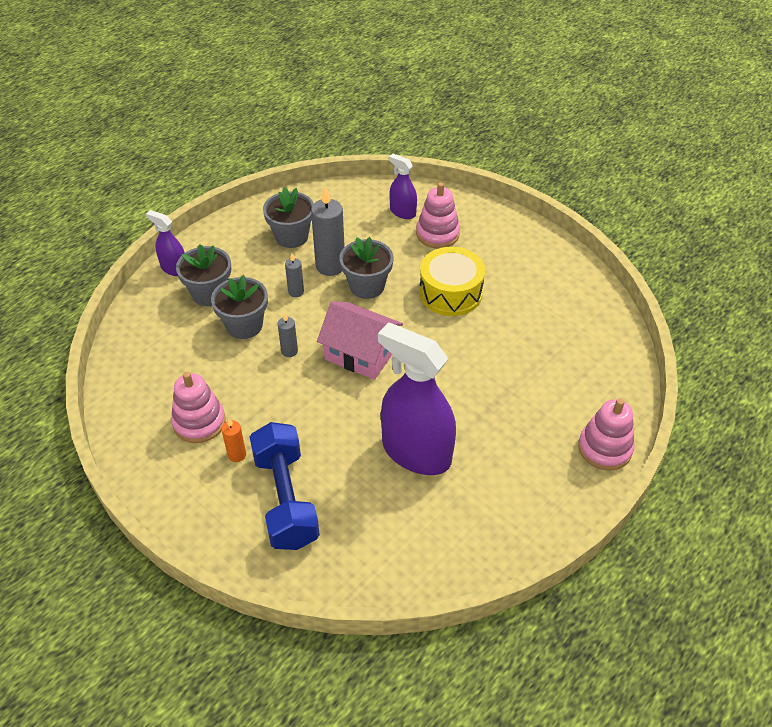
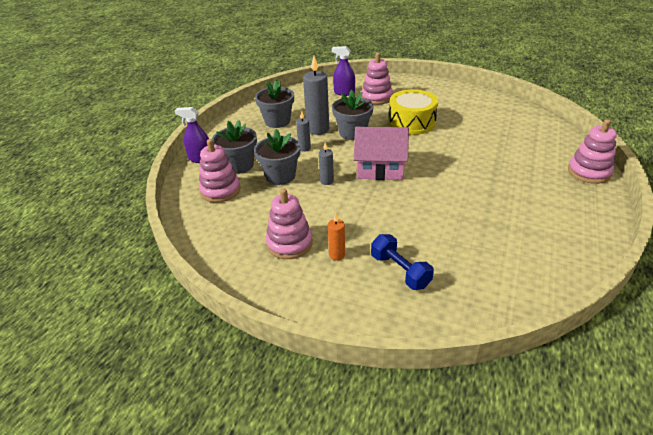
camera: 20 degrees left, 10 degrees down
(170, 324) = (220, 190): none -> pink stacking toy
(286, 499) = (400, 271): blue dumbbell -> blue dumbbell, size x0.61
(416, 452) = (470, 211): purple spray bottle -> none

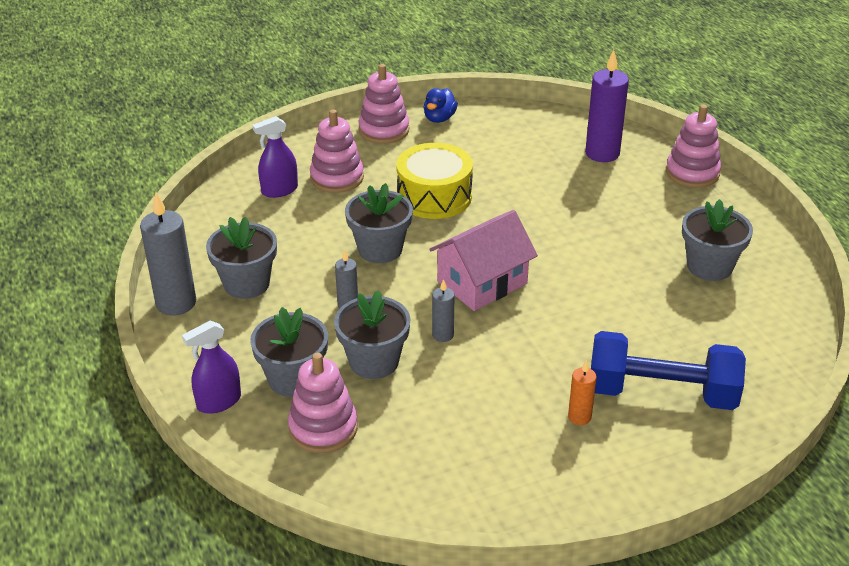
camera: 45 degrees left, 0 degrees up
(289, 243) = (512, 438): pink stacking toy -> pink stacking toy (384, 130)
(318, 129) = (325, 267): grey candle -> grey candle (176, 303)
(400, 271) = (661, 393): blue dumbbell -> blue dumbbell, size x1.65
(464, 92) = (439, 118): none -> blue duck
(529, 224) = (709, 266): none -> grey flower pot
(539, 140) = (602, 153): none -> purple candle

